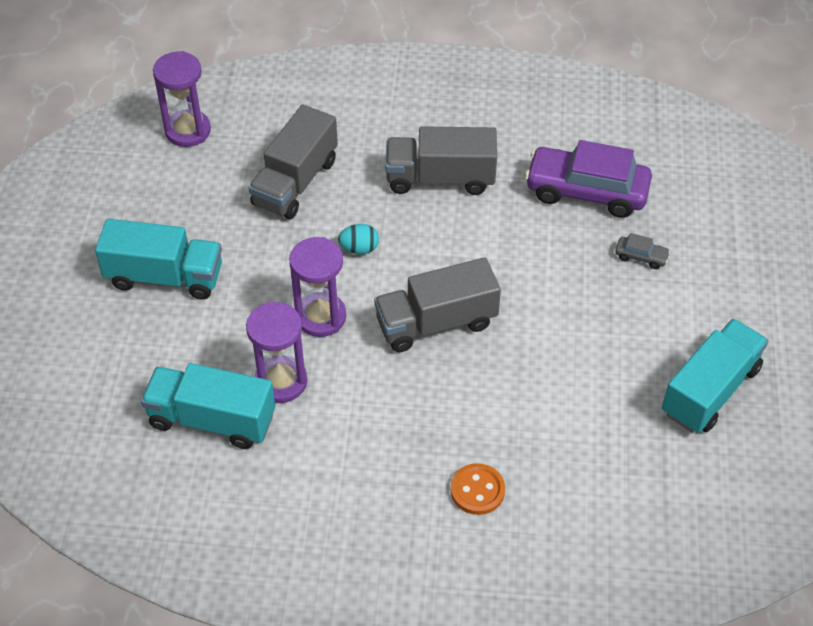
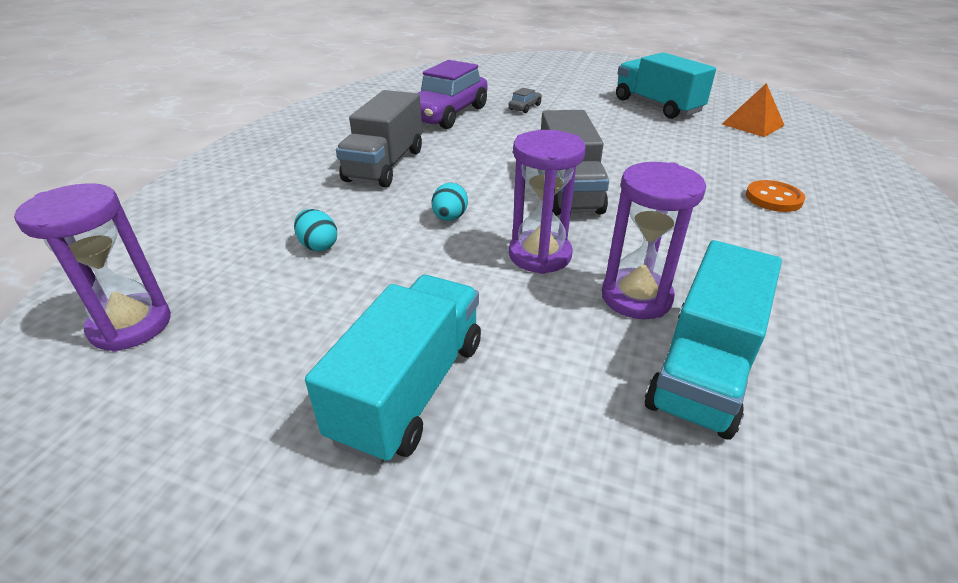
camera: 75 degrees left, 15 degrees down
(295, 182) = (318, 245): grey truck -> turquoise egg
(686, 494) = (752, 124): none -> orange pyramid

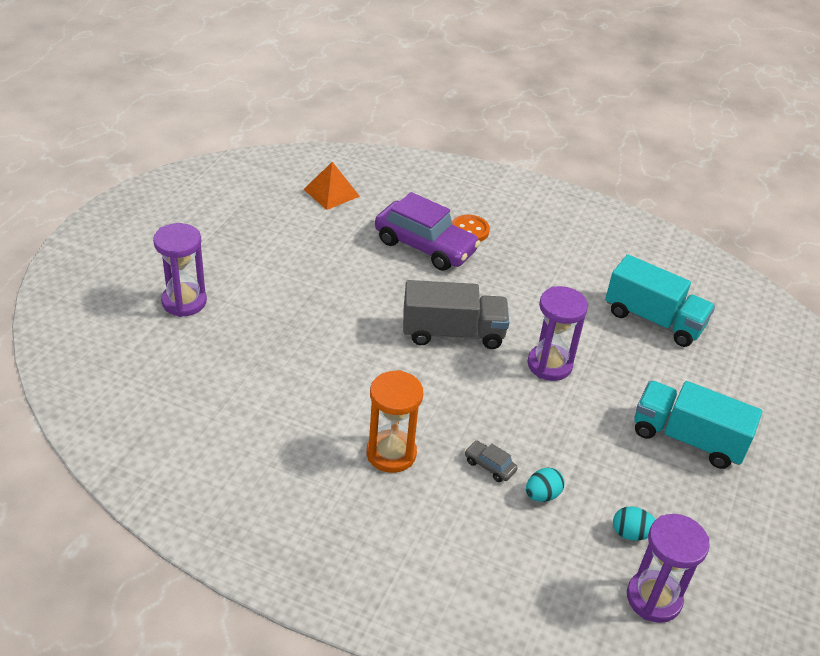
camera: 90 degrees left, 5 degrees up
(385, 165) = (391, 453): grey truck -> orange hourglass
(447, 114) = (257, 397): purple car -> purple car (425, 246)
(450, 218) = (497, 410): turquoise egg -> turquoise egg (631, 533)
(525, 107) = (250, 330): grey car -> grey car (489, 466)
(636, 297) = (594, 329): purple hourglass -> purple hourglass (184, 302)
(657, 106) = (270, 235): turquoise truck -> none

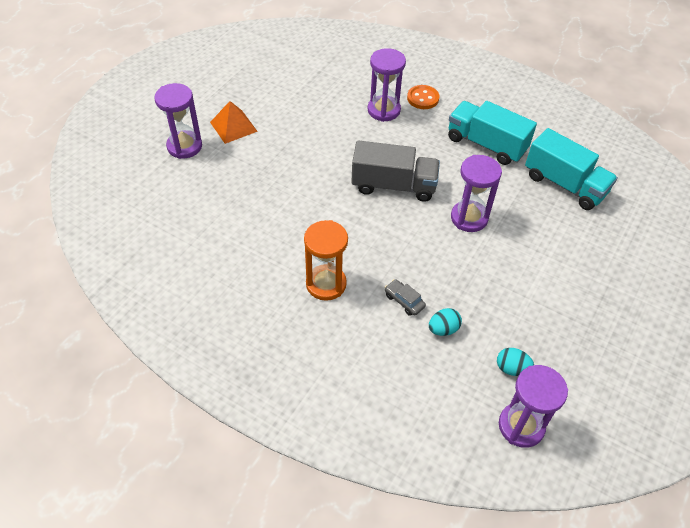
camera: 10 degrees right, 10 degrees up
(331, 193) = (315, 61): orange pyramid -> orange pyramid (233, 126)
(425, 246) = (383, 110): purple car -> purple hourglass
(687, 438) = (575, 290): turquoise truck -> turquoise truck (486, 144)

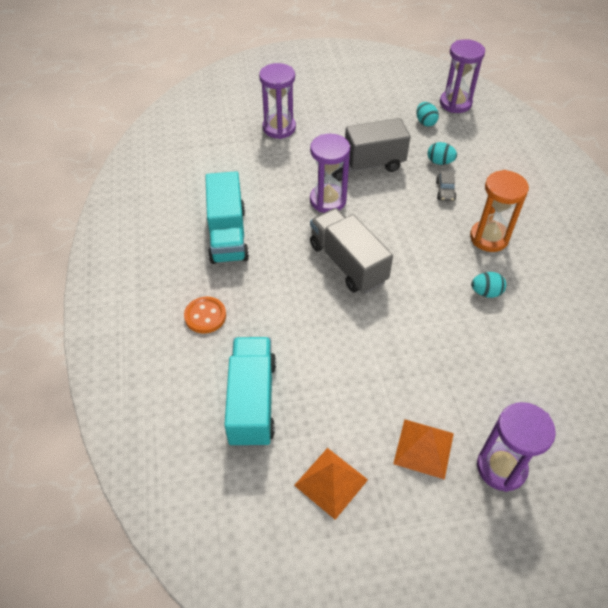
camera: 130 degrees left, 0 degrees up
(263, 84) = (331, 482): none -> orange pyramid
(285, 237) = (486, 292): none -> turquoise egg
(383, 110) = (256, 335): purple hourglass -> purple hourglass (279, 128)
(491, 270) = (363, 165): none -> grey truck
(564, 184) = (228, 169): turquoise truck -> turquoise truck (252, 401)

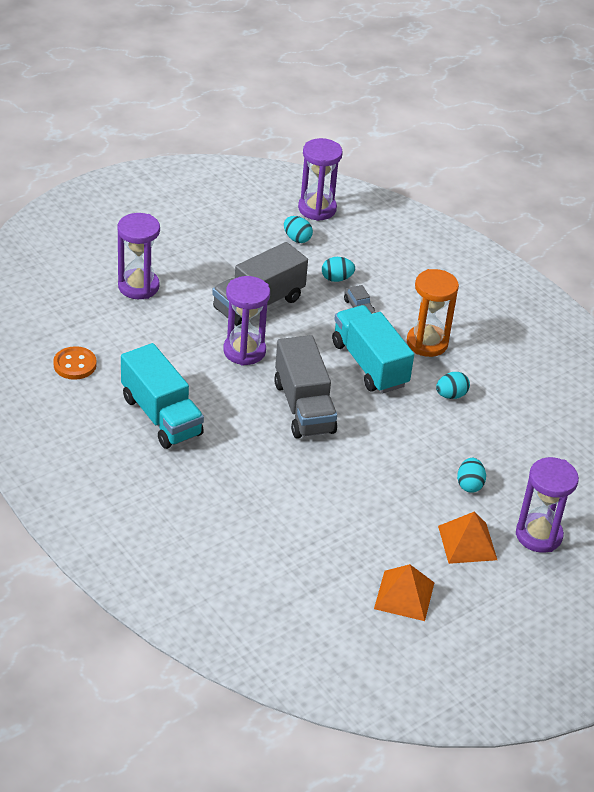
camera: 30 degrees left, 10 degrees down
(205, 316) = (194, 499): orange button -> orange button (75, 365)
(252, 401) = (292, 557): turquoise truck -> turquoise truck (369, 364)
(347, 263) = (304, 407): grey truck -> grey truck turned 135 degrees counterclockwise
(458, 387) = (469, 485): none -> turquoise egg

